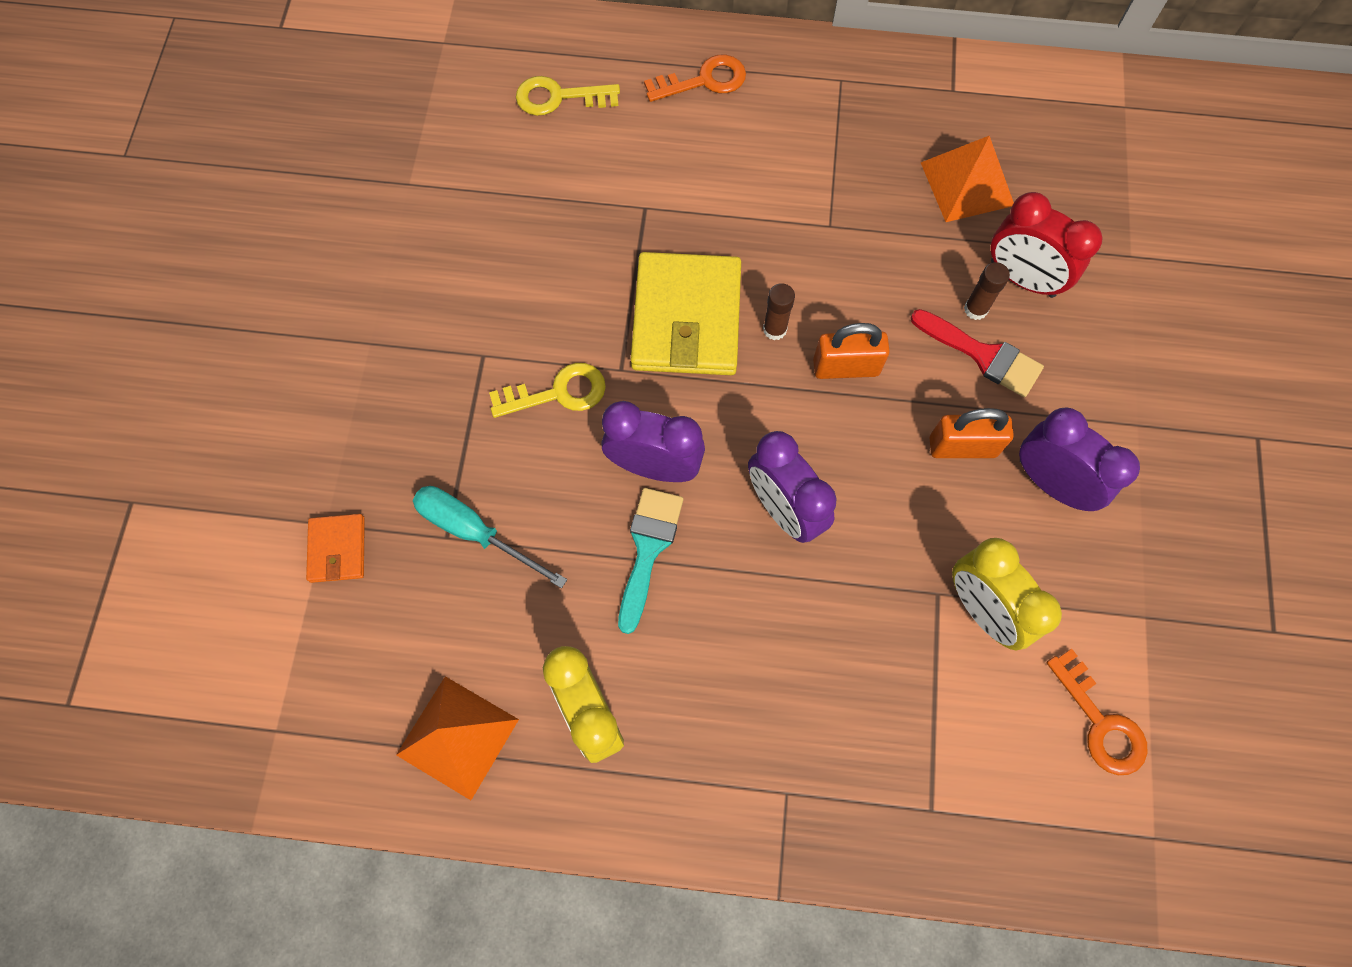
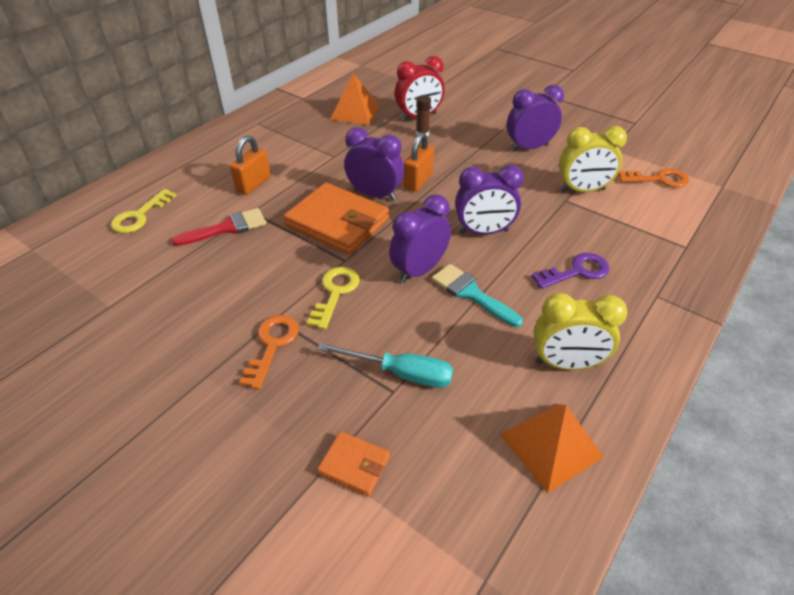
camera: 60 degrees left, 25 degrees down
(475, 532) = (401, 373): turquoise screwdriver -> turquoise screwdriver turned 135 degrees counterclockwise
(686, 318) = (337, 222): yellow wallet -> orange wallet
(704, 81) = (201, 162): orange key -> orange key (272, 345)
(773, 667) = (577, 271): none -> purple key
(774, 329) = (375, 195): brown glue stick -> purple clock
(962, 447) = (491, 164): orange padlock -> orange padlock (254, 184)
(983, 355) = (448, 141): red brush -> red brush (227, 228)

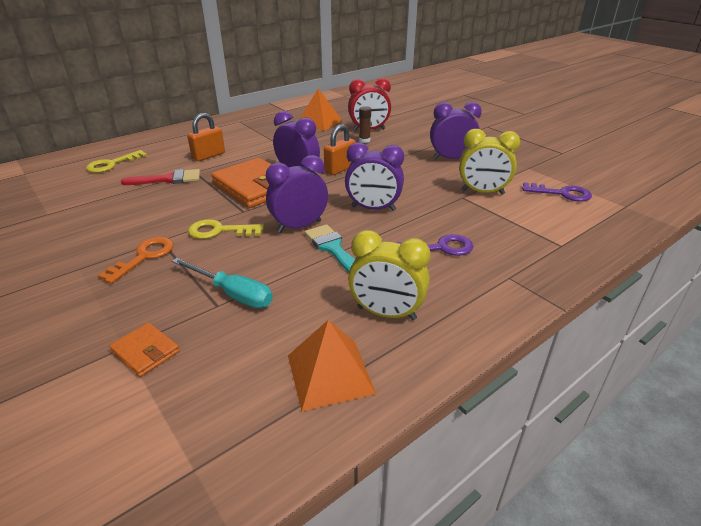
camera: 15 degrees right, 10 degrees down
(335, 293) = (219, 231): yellow key -> yellow key turned 120 degrees counterclockwise
(658, 179) = (562, 193): orange key -> purple key

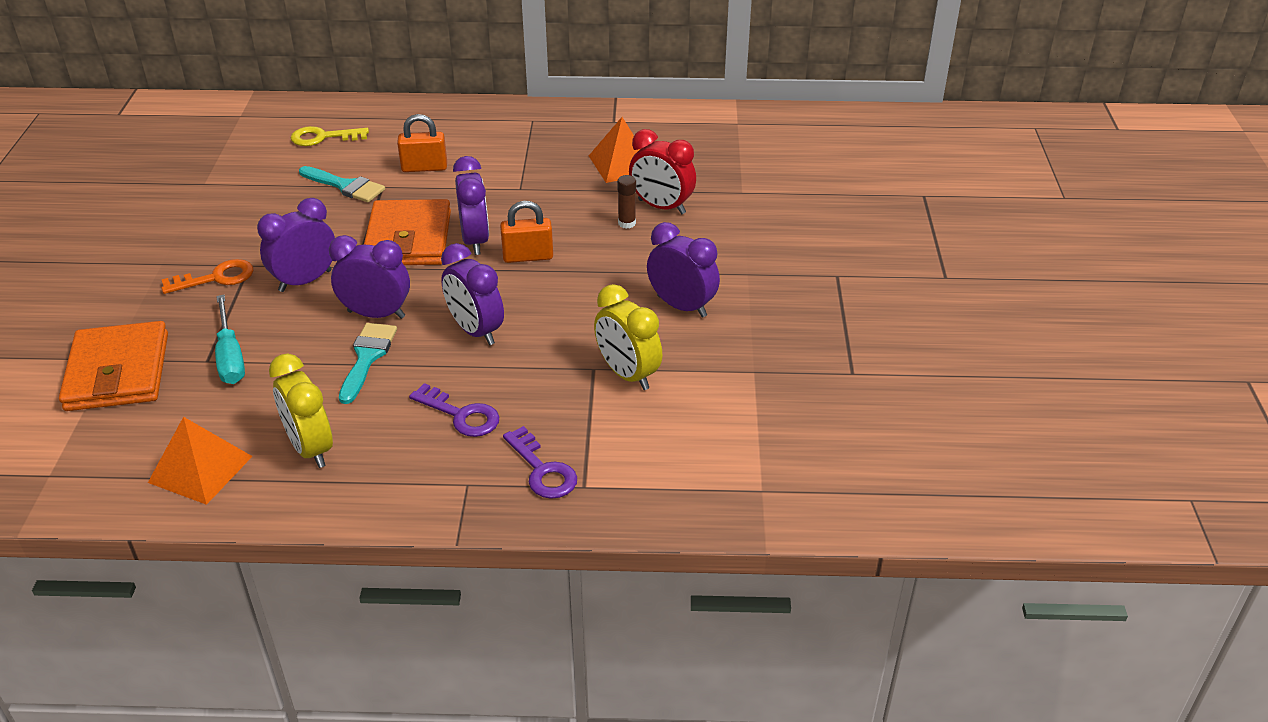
camera: 40 degrees right, 5 degrees up
(145, 351) = (118, 372): orange wallet -> orange wallet, size x2.07
(168, 179) = (345, 186): red brush -> turquoise brush
(219, 231) = (305, 281): yellow key -> purple clock
(562, 193) = (718, 429): purple key -> purple key (542, 470)

